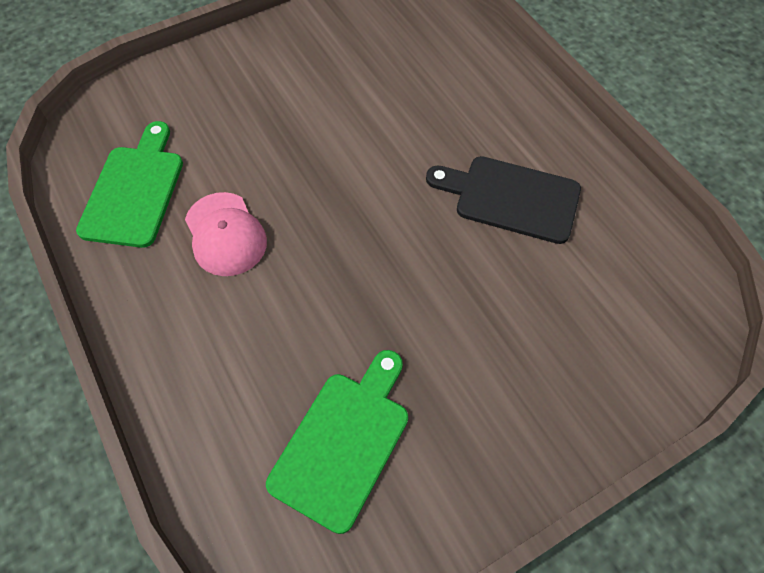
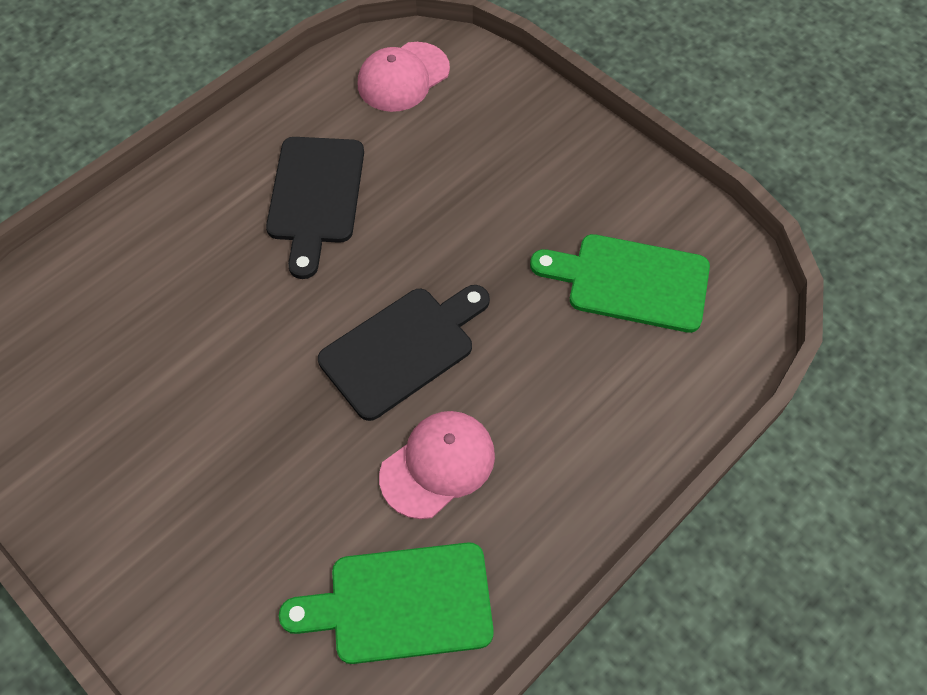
camera: 105 degrees left, 0 degrees up
(336, 232) = (402, 348): none -> black cutting board
(653, 295) = (403, 77): none -> pink cap

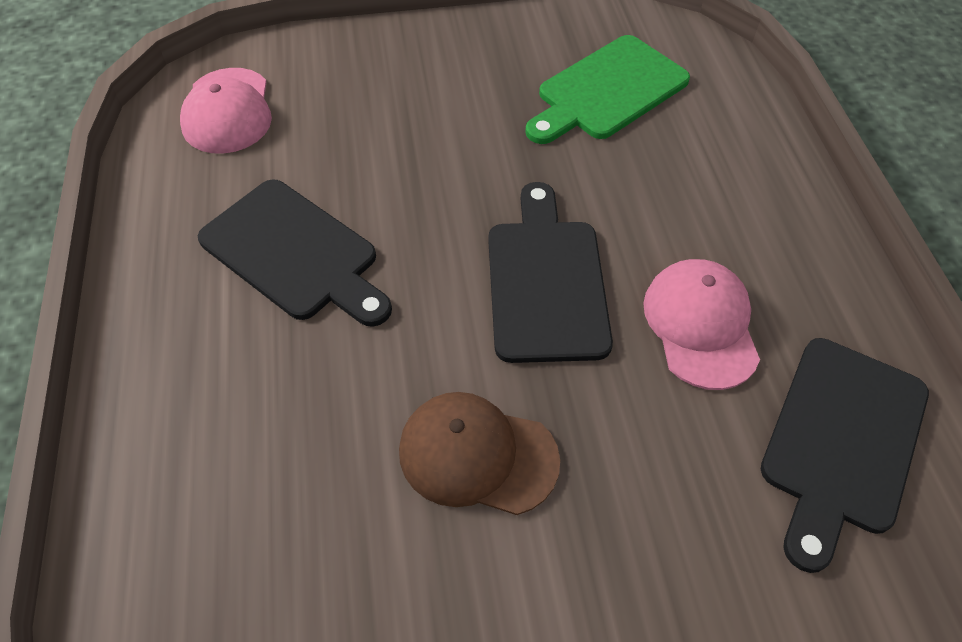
camera: 55 degrees left, 5 degrees down
(239, 389) = (477, 455): none -> brown cap
(401, 604) = (841, 441): green cutting board -> black cutting board

